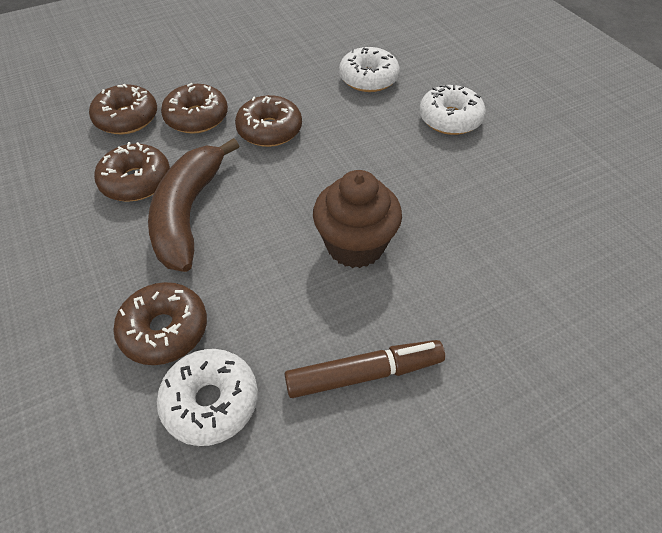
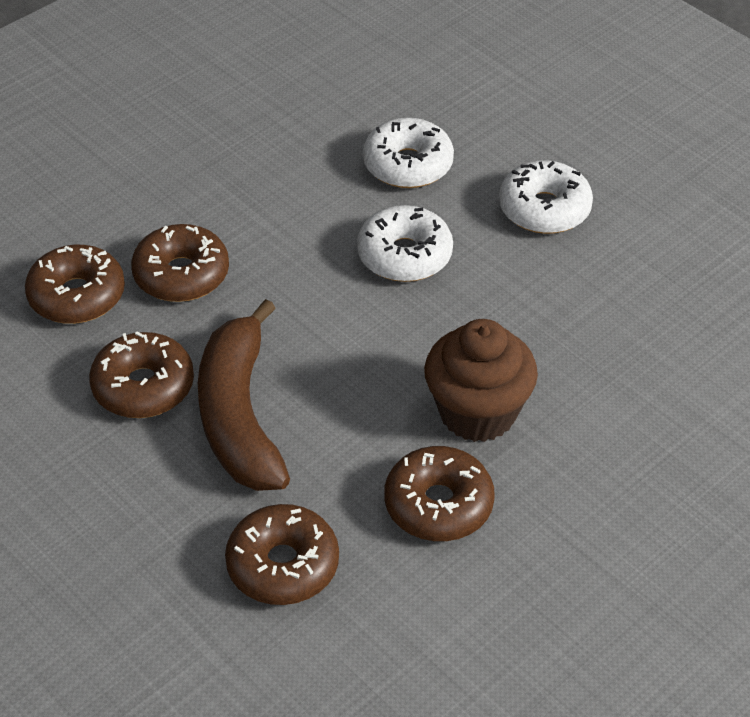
camera: 15 degrees left, 5 degrees down
(211, 402) = (377, 629): white donut -> white donut (404, 255)
(269, 130) = (297, 274): brown donut -> brown donut (438, 505)
(364, 374) = (542, 559): brown marker -> none

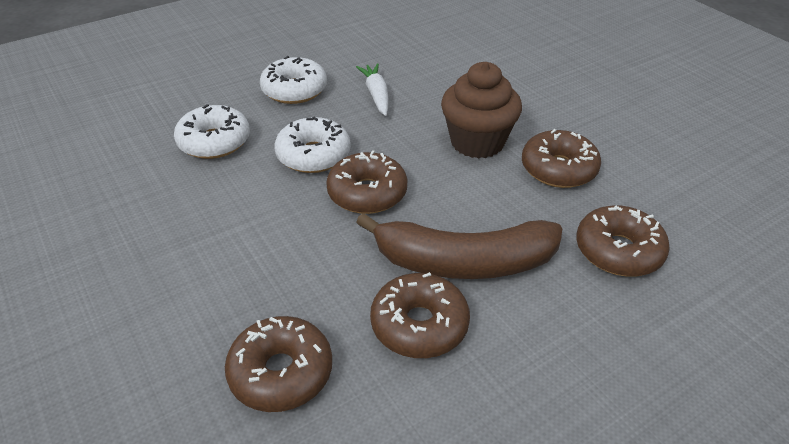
camera: 80 degrees left, 5 degrees down
(181, 275) = (283, 287): brown donut -> brown donut (367, 193)
(561, 293) = (376, 95): none -> white carrot

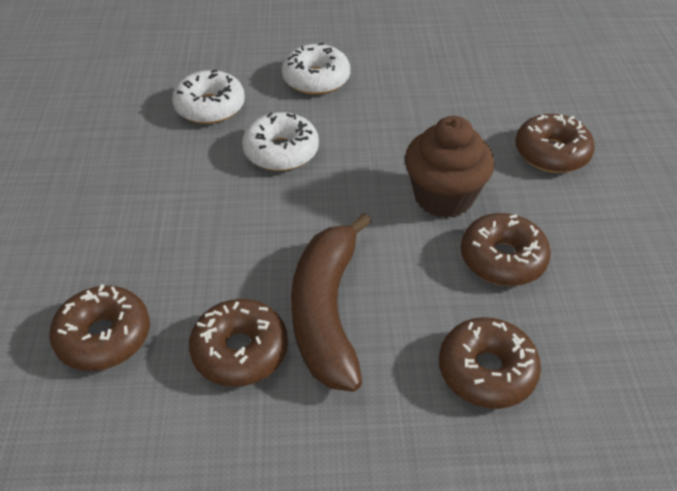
camera: 30 degrees right, 5 degrees up
(367, 193) = (297, 208): brown donut -> brown donut (551, 153)
(376, 95) = (387, 110): white carrot -> none
(464, 262) = (327, 312): brown banana -> brown banana turned 60 degrees clockwise

